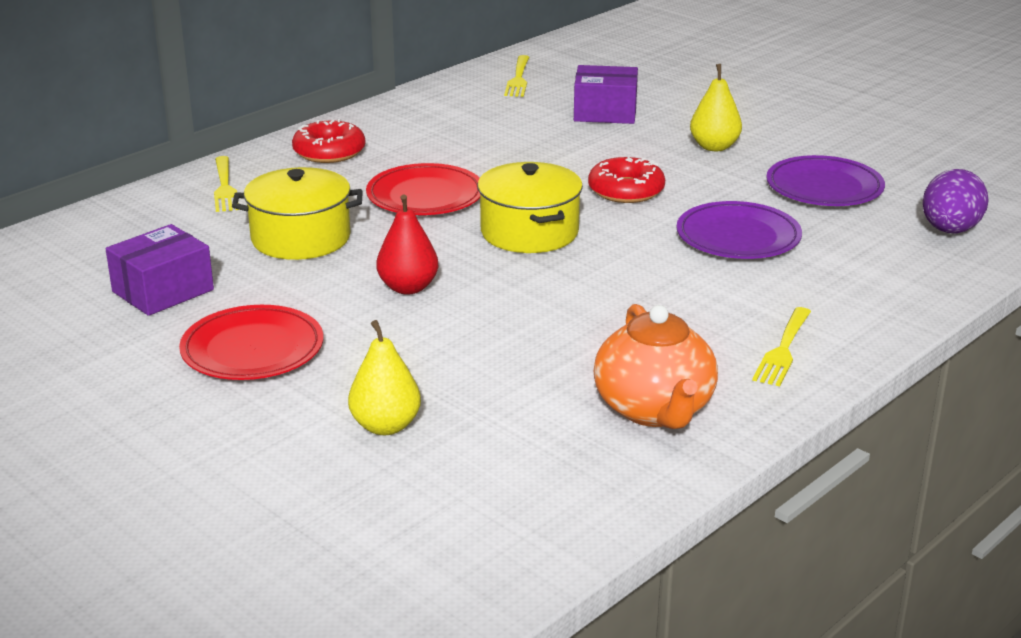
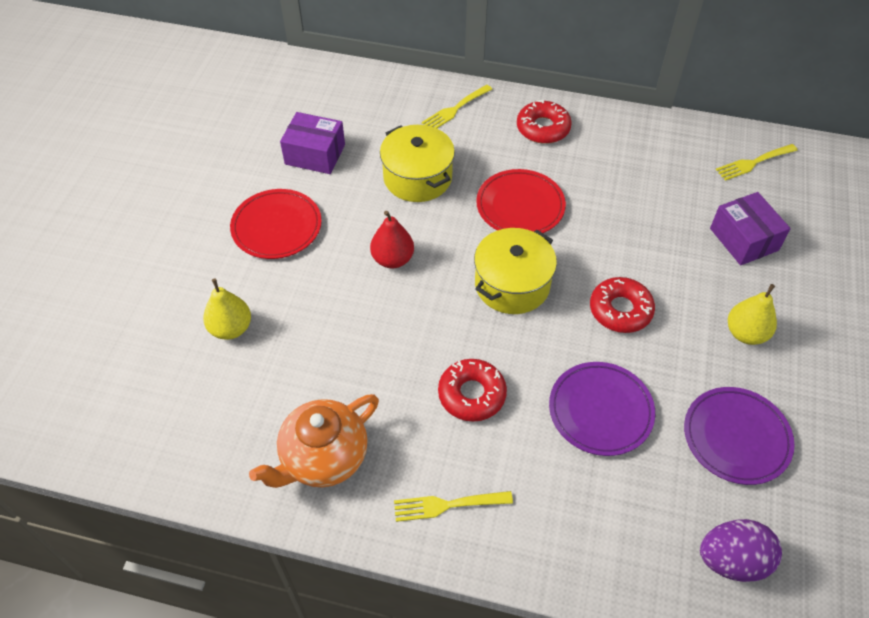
camera: 60 degrees right, 25 degrees up
(653, 296) = (472, 394): none -> red donut

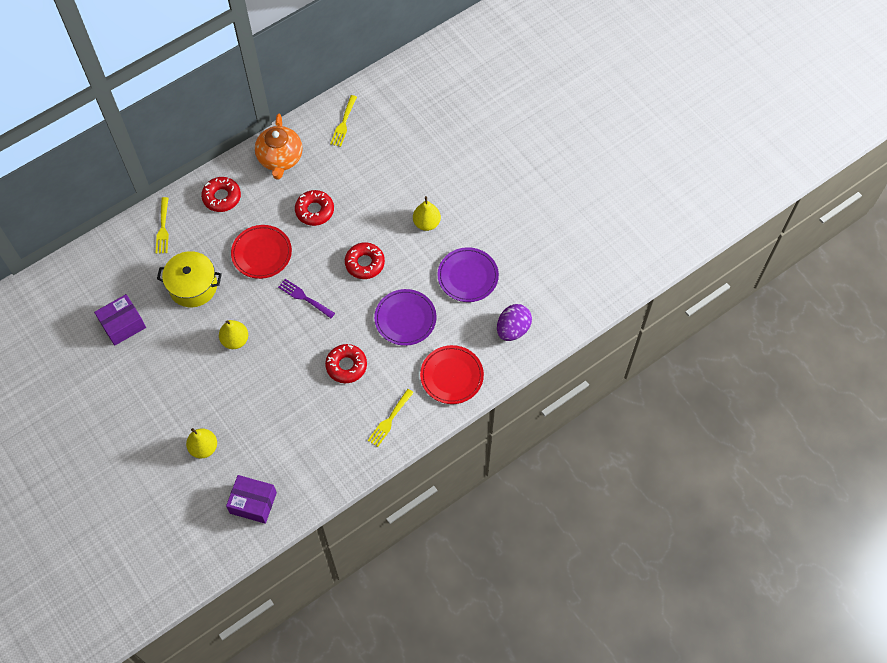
camera: 50 degrees left, 10 degrees up
(276, 227) = (157, 381): red plate -> red plate (451, 376)
(323, 458) = (318, 455): orange teapot -> orange teapot (280, 159)
(392, 259) = (235, 340): red pear -> yellow pear
(512, 284) = (304, 298): yellow pot -> purple fork
(624, 214) = (314, 210): none -> red donut
(743, 239) = (380, 173): purple box -> purple box (253, 503)

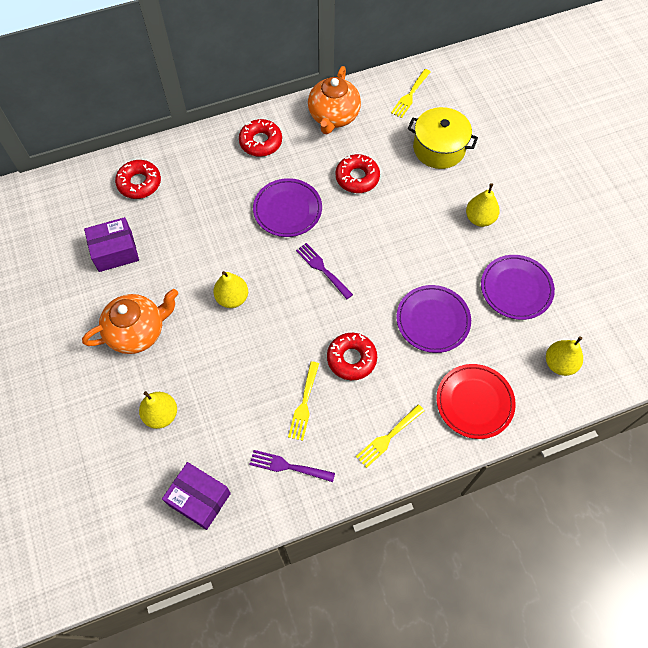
camera: 15 degrees right, 0 degrees up
(163, 228) = (189, 159): yellow fork -> yellow fork (304, 403)
(163, 387) = (137, 331): none -> orange teapot
(193, 286) = (203, 228): yellow pot -> yellow pot (439, 148)
(261, 253) = (287, 210): red plate -> purple plate
(316, 461) = (288, 466): none -> purple fork
(365, 263) = (399, 247): red donut -> red donut (139, 183)
(513, 329) = (559, 363): purple egg -> yellow pear

